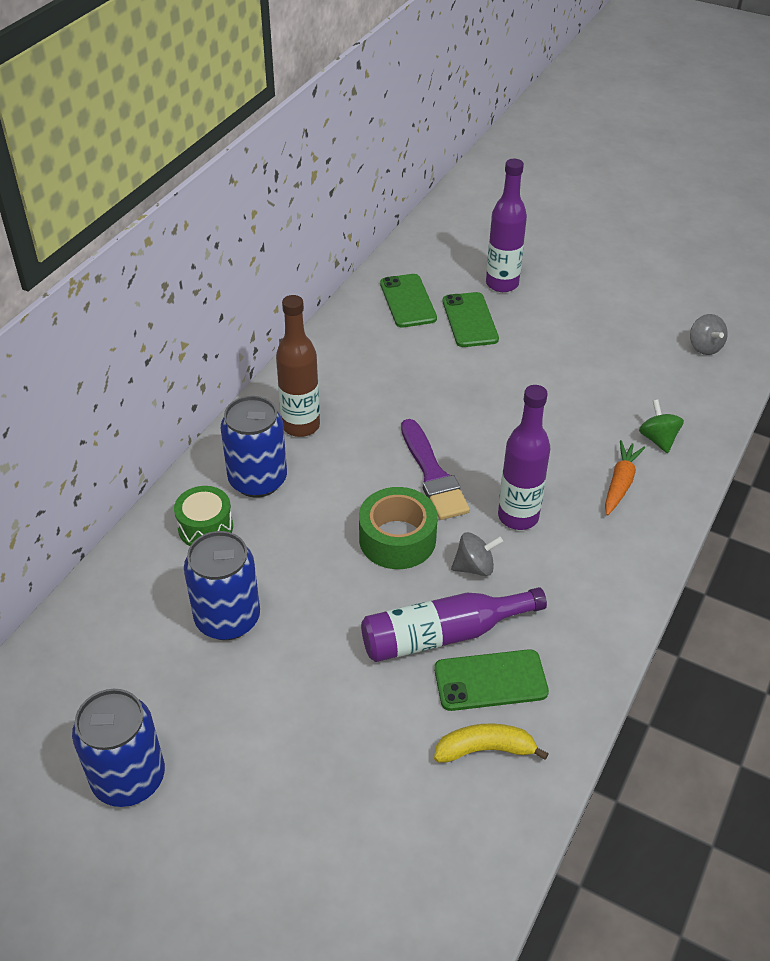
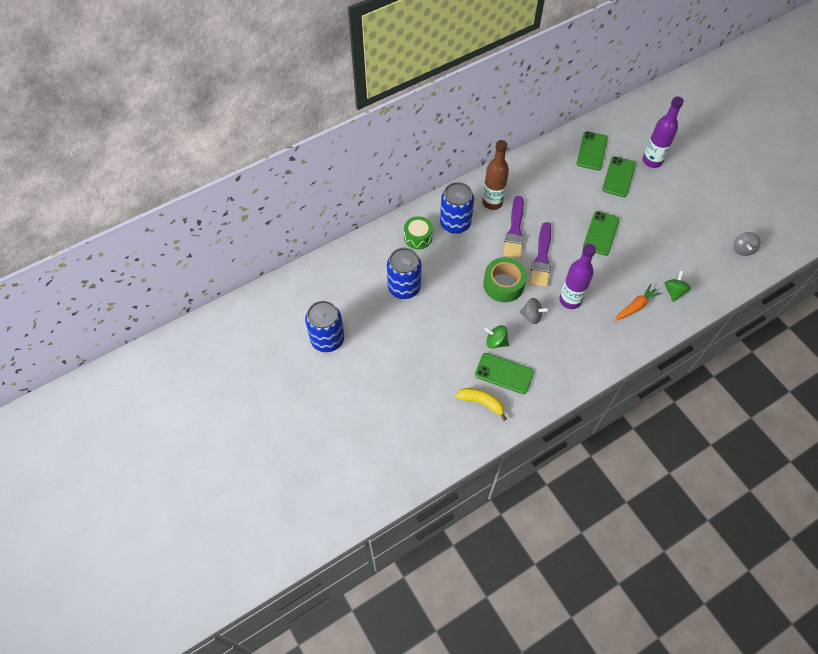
camera: 30 degrees right, 15 degrees up
(363, 451) = (515, 230): none -> purple brush
(443, 635) = (496, 342): purple bottle -> green spinning top
(497, 403) = (601, 233): none -> green phone

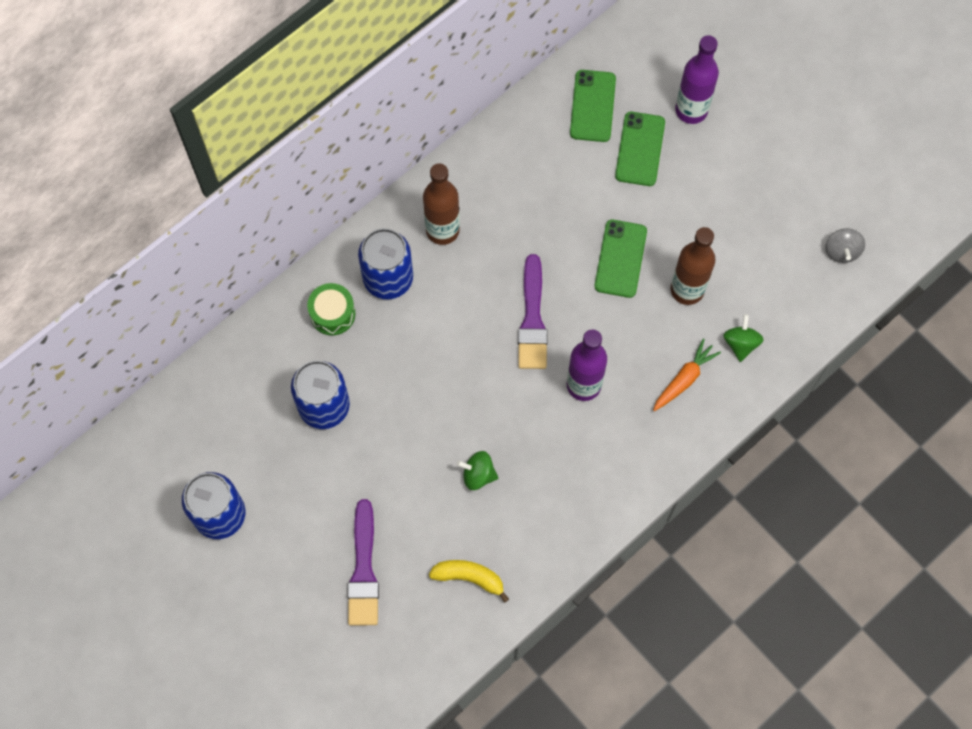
camera: 10 degrees left, 10 degrees up
(503, 284) = (478, 375): green tape -> none
(504, 373) = (497, 525): green phone -> none
(515, 230) = (484, 276): purple brush -> purple brush (363, 570)
(532, 316) = (528, 422): grey spinning top -> none
(641, 256) = (687, 290): none -> brown bottle

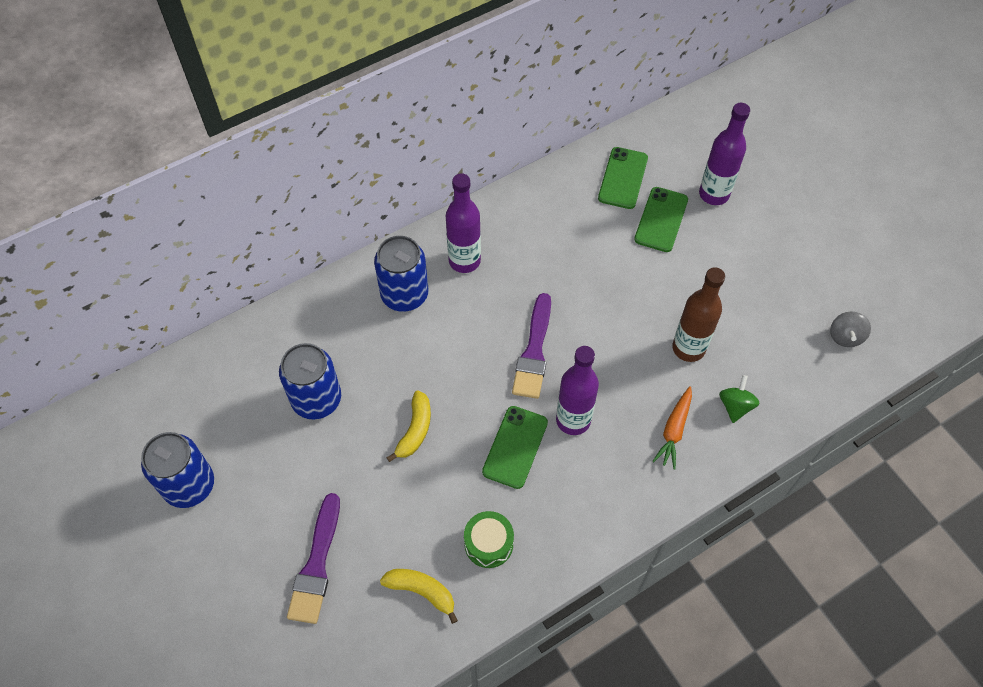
camera: 10 degrees right, 10 degrees down
(332, 314) = (345, 317): green drum -> green drum (488, 544)
(429, 421) = (415, 430): none -> yellow banana
(442, 230) = (464, 261): brown bottle -> purple bottle
(478, 475) = (452, 489): green spinning top -> none
(620, 259) = (628, 311): green phone -> green phone (515, 447)
(684, 379) = (674, 430): orange carrot -> orange carrot turned 150 degrees clockwise

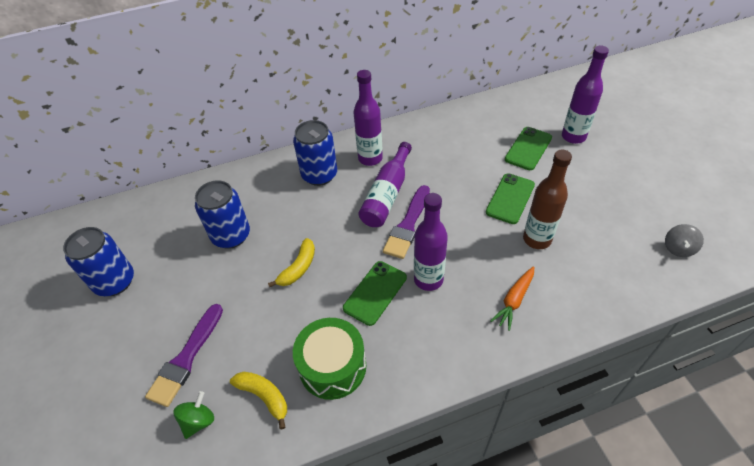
camera: 15 degrees right, 10 degrees down
(488, 544) = (332, 366): green drum -> green drum, size x1.56
(498, 312) = (387, 194): none -> purple bottle
(623, 178) = (503, 120): green phone -> green phone (510, 198)
(735, 406) = (572, 289): green spinning top -> green spinning top (199, 421)

